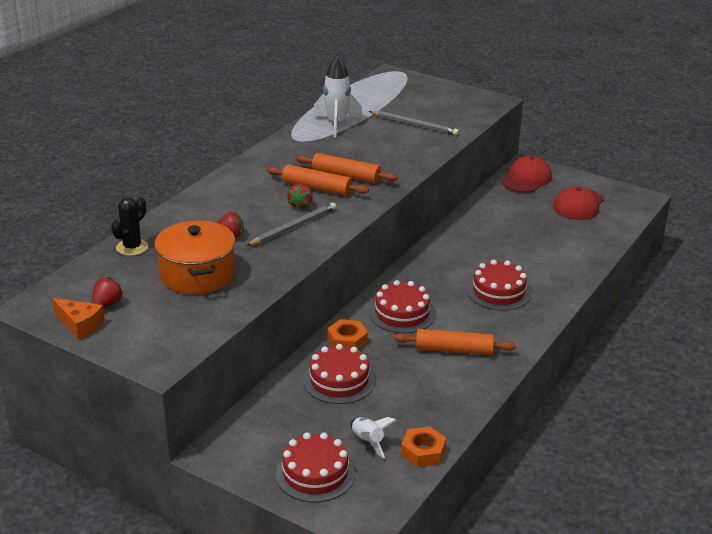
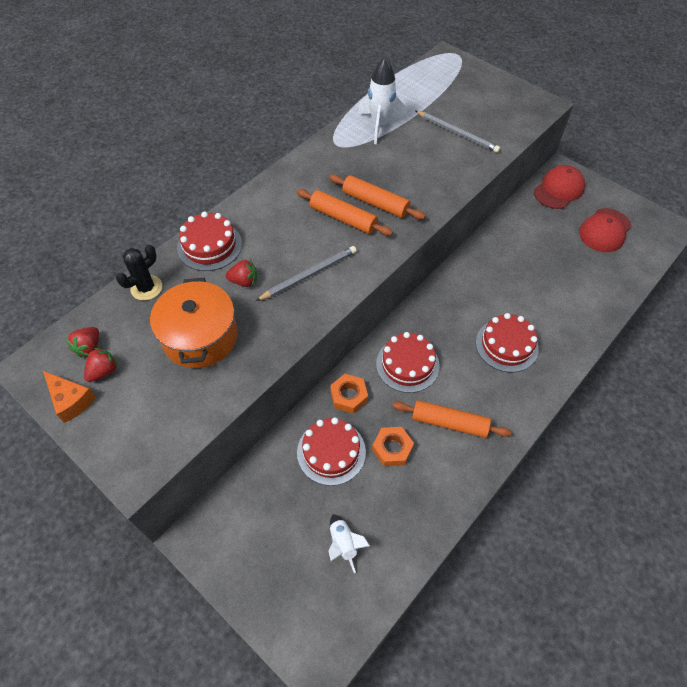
camera: 10 degrees right, 25 degrees up
(300, 205) = (322, 242): red strawberry -> red strawberry (89, 347)
(315, 473) = (285, 582): red cake -> red cake (209, 246)
(423, 452) = (394, 567): orange nut -> orange nut (392, 448)

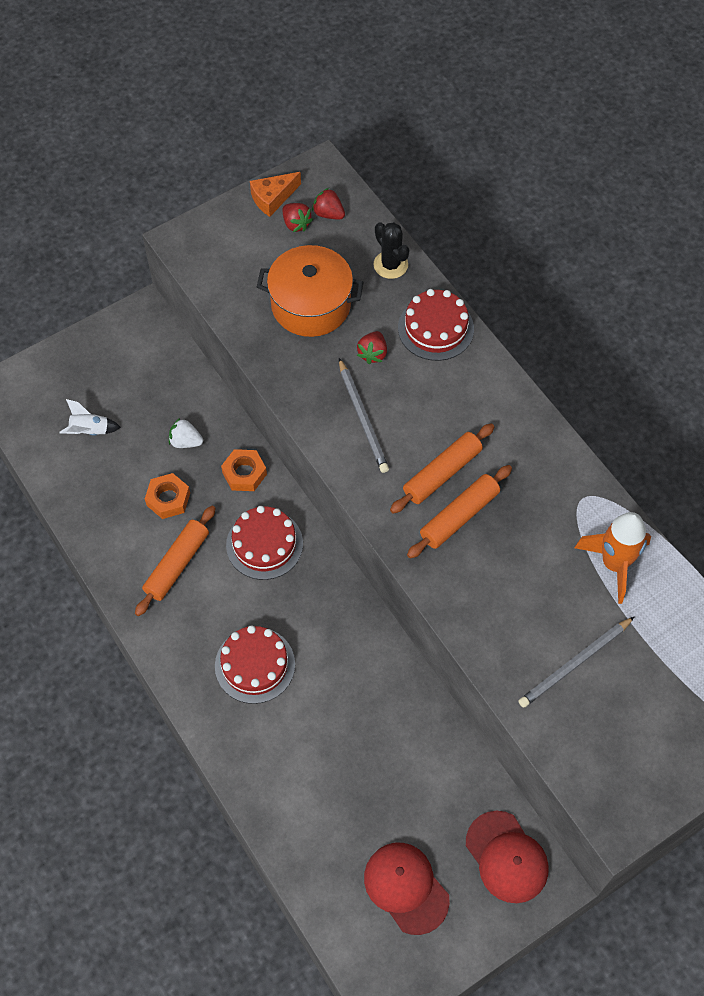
camera: 105 degrees right, 5 degrees up
(331, 452) = (185, 441): red cake -> white strawberry
(380, 125) = (614, 564): white rocket -> orange rocket

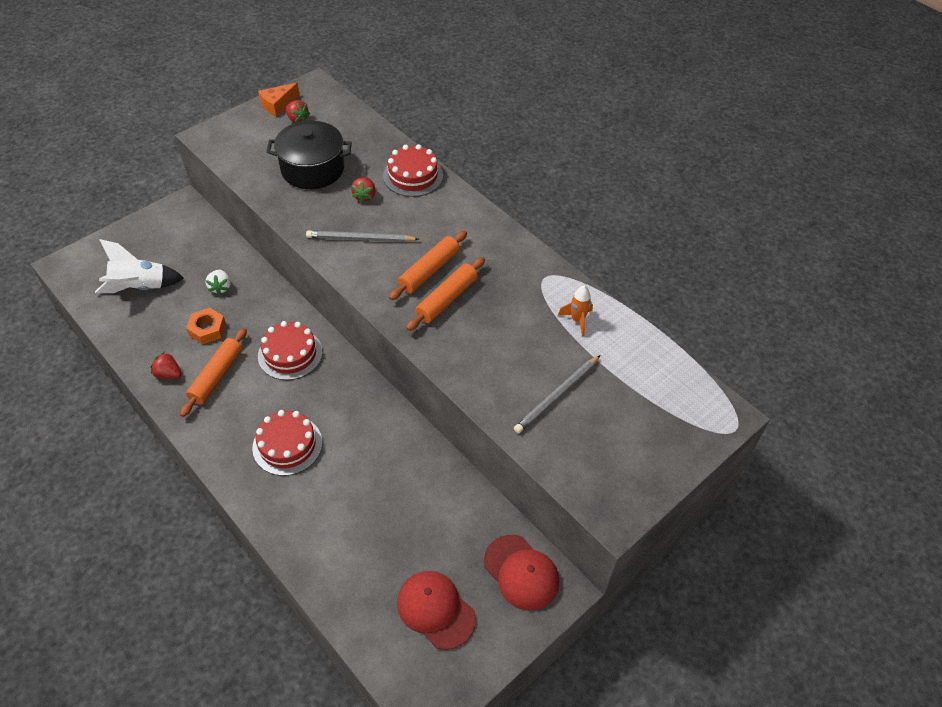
camera: 10 degrees left, 10 degrees down
(90, 431) = (140, 287): white rocket -> white rocket, size x1.71
(185, 441) = (220, 287): white strawberry -> white strawberry turned 105 degrees counterclockwise
(244, 473) = (270, 305): orange nut -> none
(311, 305) = (312, 169): orange pot -> black pot
(328, 214) = (322, 111): red strawberry -> red strawberry (168, 374)
(362, 417) = (360, 239): grey pencil -> grey pencil turned 120 degrees clockwise
(390, 265) = (373, 139): black cactus -> none
(614, 564) = (577, 320): orange rocket -> orange rocket, size x0.58

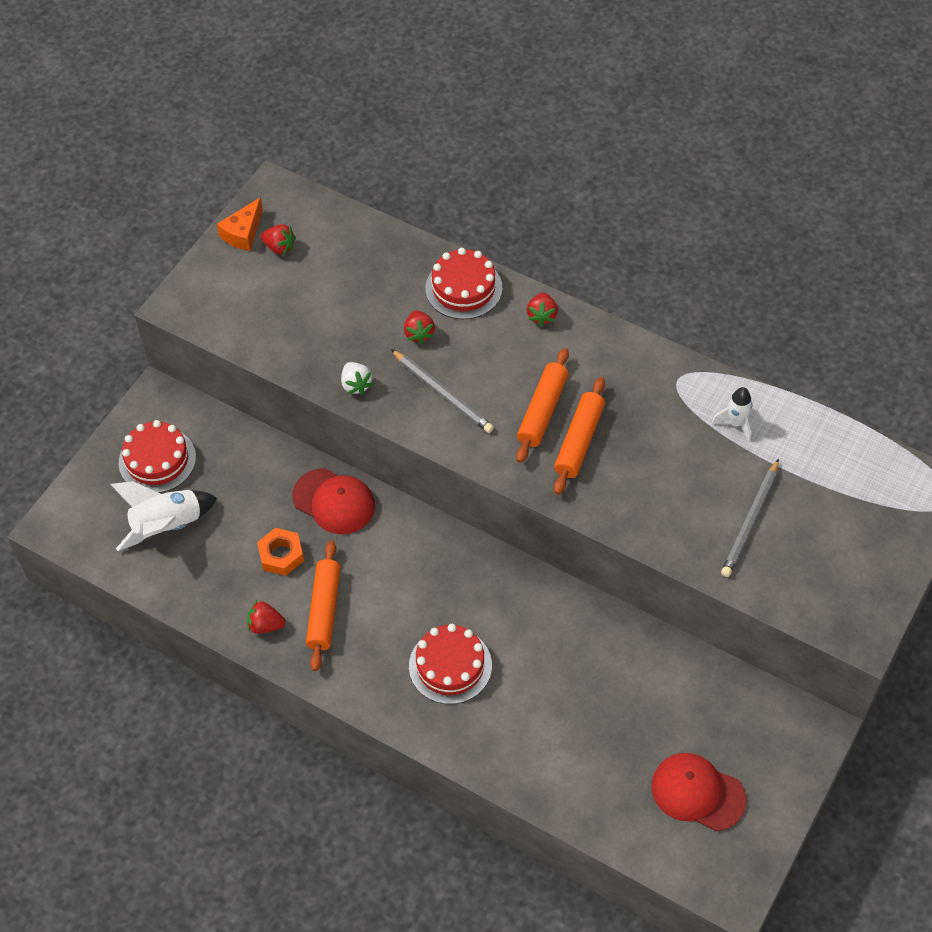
camera: 15 degrees left, 5 degrees up
(220, 287) = (267, 496): white strawberry -> white strawberry (356, 385)
(290, 354) = (397, 555): red cake -> red cake (157, 460)
(312, 169) = (336, 314): black pot -> none
(360, 239) = (442, 393): grey pencil -> grey pencil turned 120 degrees counterclockwise
(461, 208) = (542, 316): none -> red strawberry
(521, 572) = (769, 724): red cap -> red cap (334, 501)
(577, 320) = (736, 423): orange rocket -> white rocket

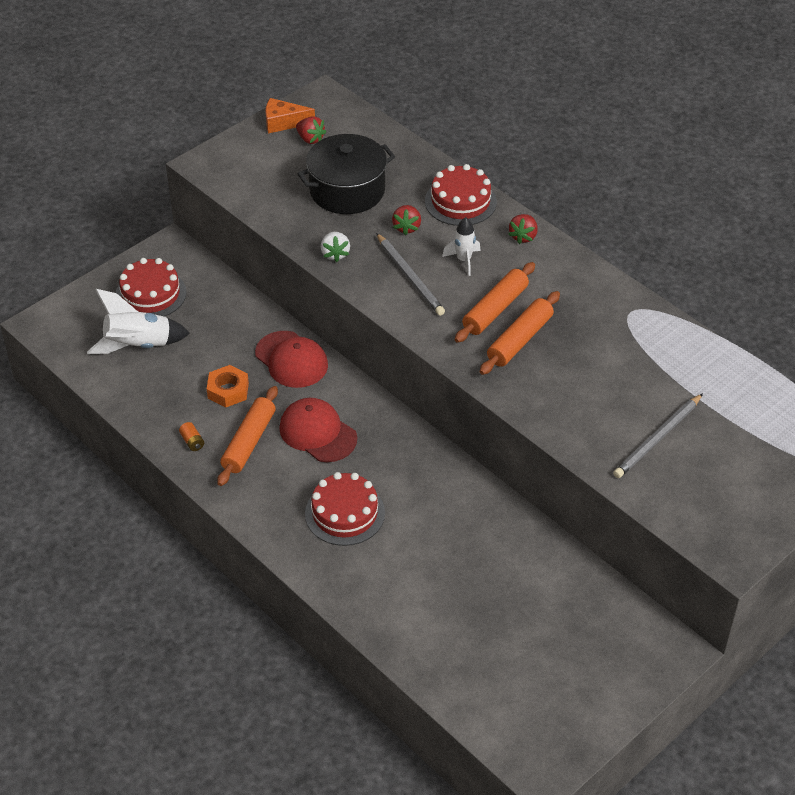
camera: 15 degrees right, 10 degrees down
(243, 233) = (283, 122): orange cheese -> orange cheese turned 45 degrees clockwise
(265, 625) = (192, 442): red strawberry -> orange battery
(341, 303) = (347, 190): none -> black pot
(697, 792) = (538, 675): red cap -> red cap (317, 433)
(736, 423) = (673, 357): white rocket -> white rocket (463, 260)

